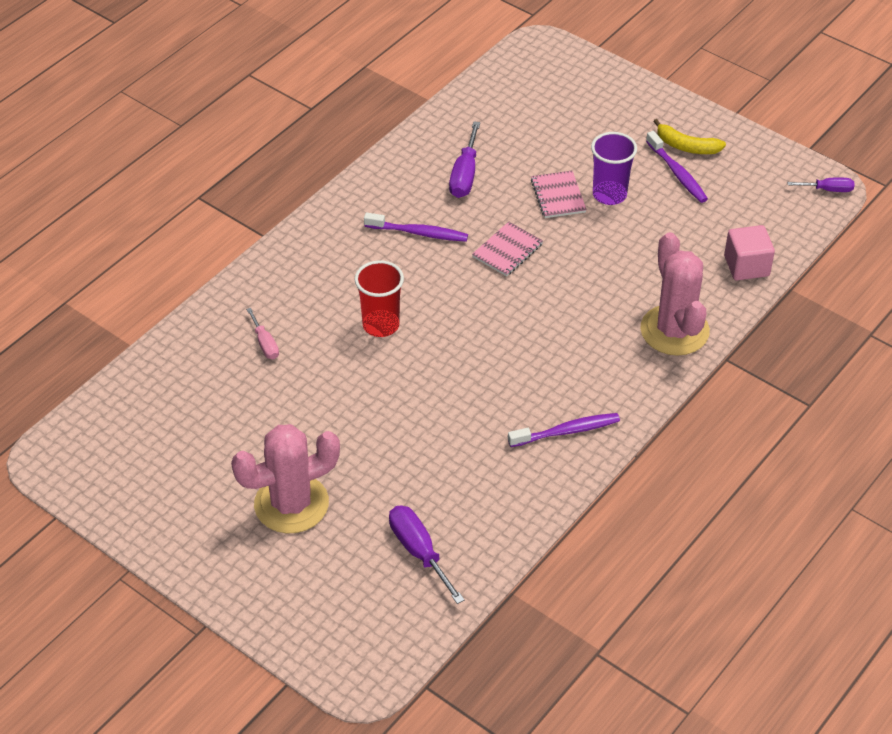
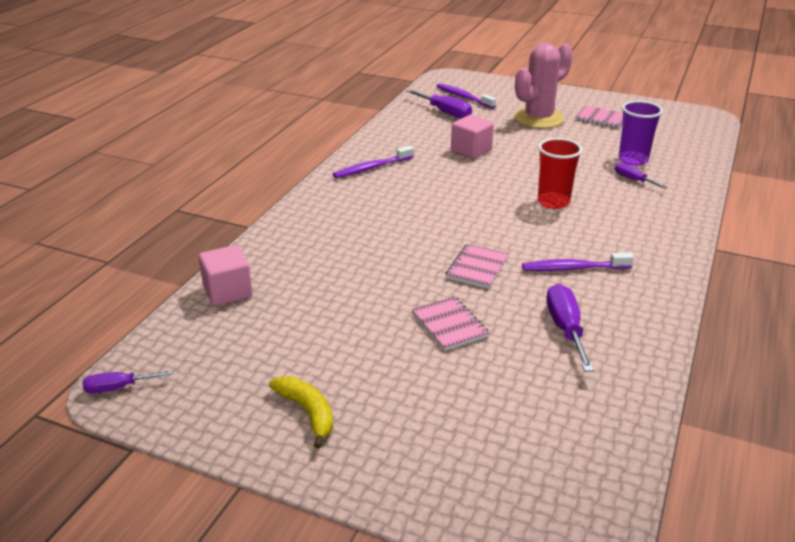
camera: 165 degrees right, 15 degrees down
(202, 485) = (601, 118): none -> pink notebook
(265, 344) = (633, 180): pink screwdriver -> purple screwdriver
(426, 443) = (471, 151): none -> pink cube
(609, 195) = (391, 336): purple cup -> purple cup (633, 160)
(674, 330) = (297, 233): pink cactus -> none
(677, 173) = (315, 374): purple toothbrush -> purple toothbrush (463, 97)
(686, 146) = (307, 412): yellow banana -> yellow banana turned 45 degrees clockwise

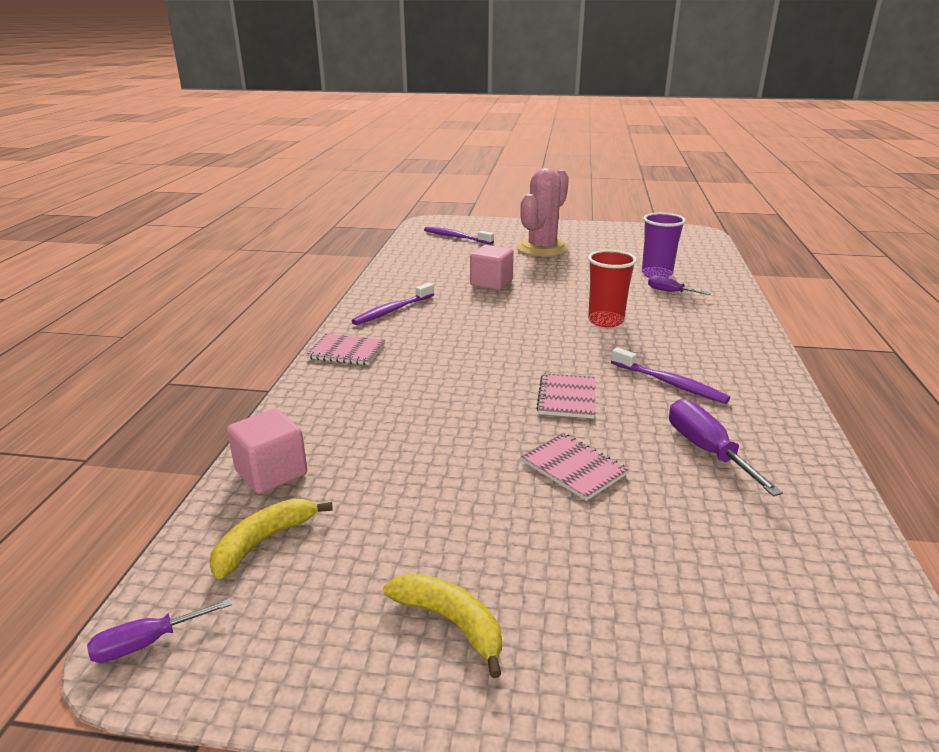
camera: 15 degrees left, 5 degrees down
(207, 339) = (264, 542): none -> yellow banana
(445, 112) = (445, 252): purple screwdriver -> none
(573, 268) = (670, 383): purple toothbrush -> purple toothbrush turned 120 degrees counterclockwise
(601, 118) = (602, 243): pink notebook -> pink notebook (346, 351)

